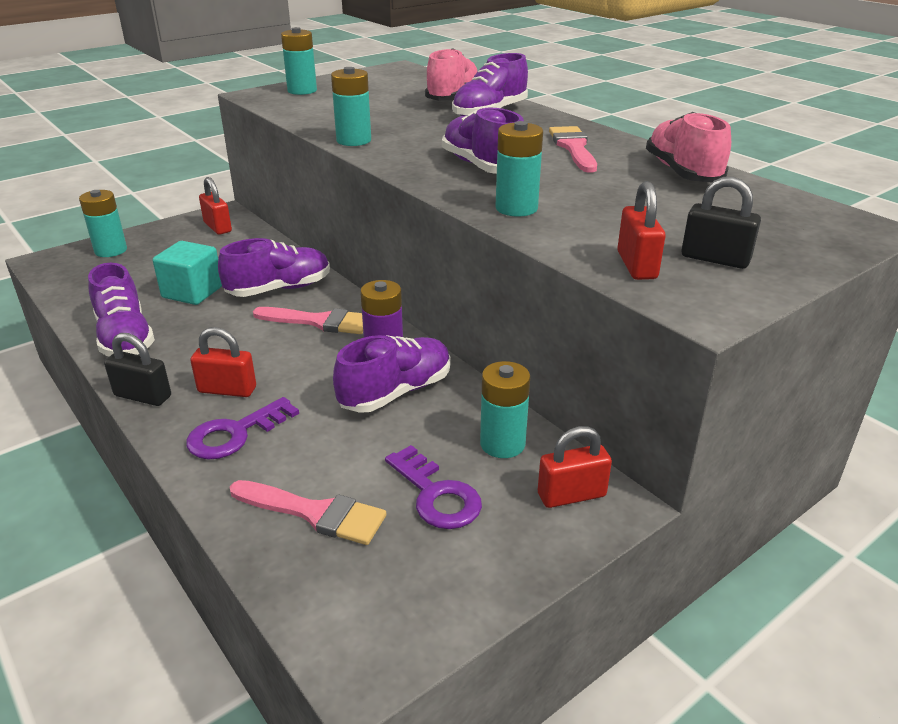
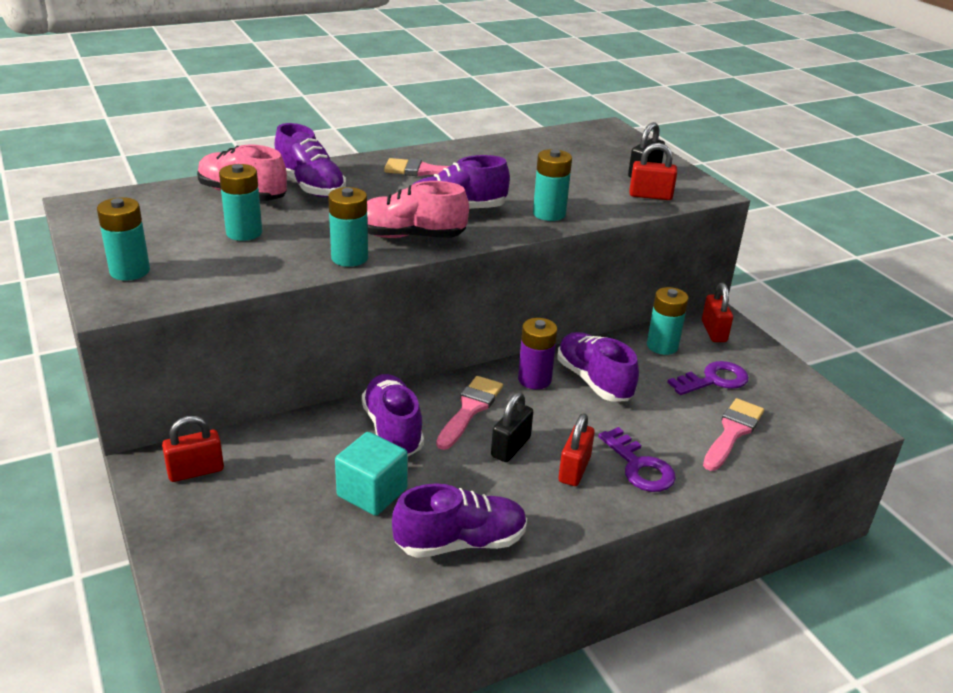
camera: 80 degrees left, 0 degrees up
(110, 250) = (210, 571): turquoise battery -> turquoise battery (244, 233)
(143, 396) = (575, 523): black padlock -> black padlock (510, 447)
(683, 173) = (501, 149): pink shoe -> pink shoe (410, 236)

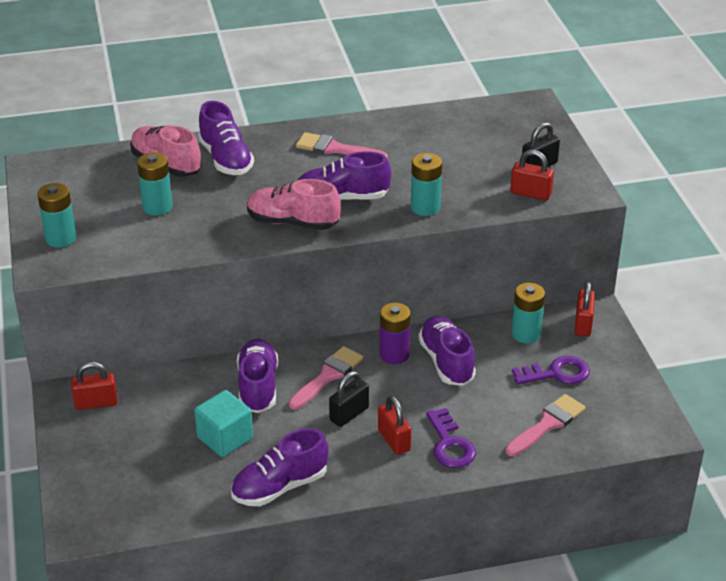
camera: 15 degrees right, 5 degrees up
(349, 258) = (235, 241): turquoise battery -> none
(460, 542) = (280, 486): purple shoe -> purple shoe turned 150 degrees clockwise
(574, 469) = (394, 440): red padlock -> red padlock turned 60 degrees counterclockwise

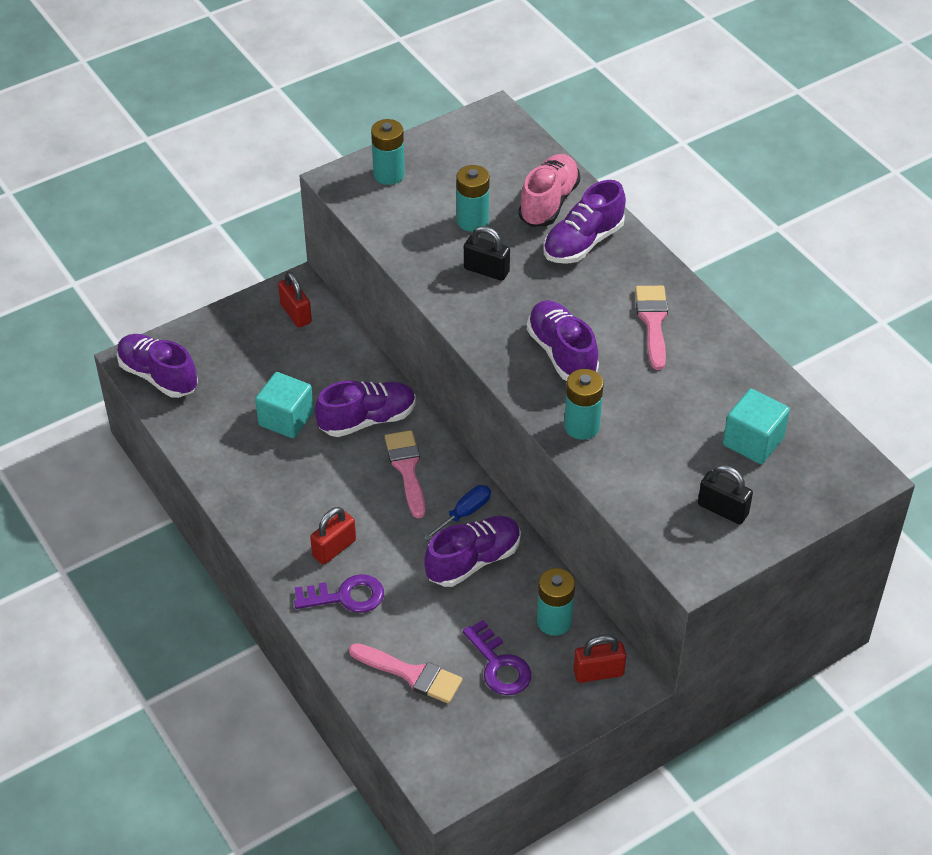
camera: 70 degrees right, 10 degrees up
(280, 486) = (237, 479): purple shoe -> purple shoe (158, 376)
(293, 222) = (498, 327): pink shoe -> none
(328, 376) = (407, 469): pink brush -> pink brush turned 120 degrees counterclockwise
(349, 414) = (357, 502): black padlock -> black padlock (486, 270)
(394, 354) = (464, 513): purple battery -> blue screwdriver
(450, 444) = (346, 596): purple key -> purple key turned 150 degrees counterclockwise
(481, 137) = (753, 441): none -> turquoise cube
(530, 193) = (660, 514): red padlock -> none

